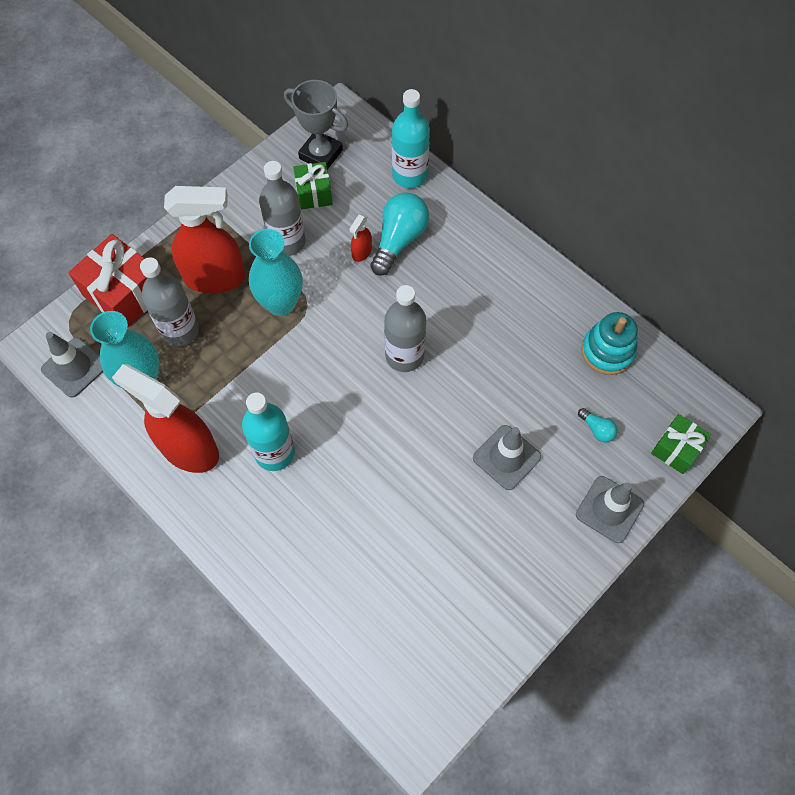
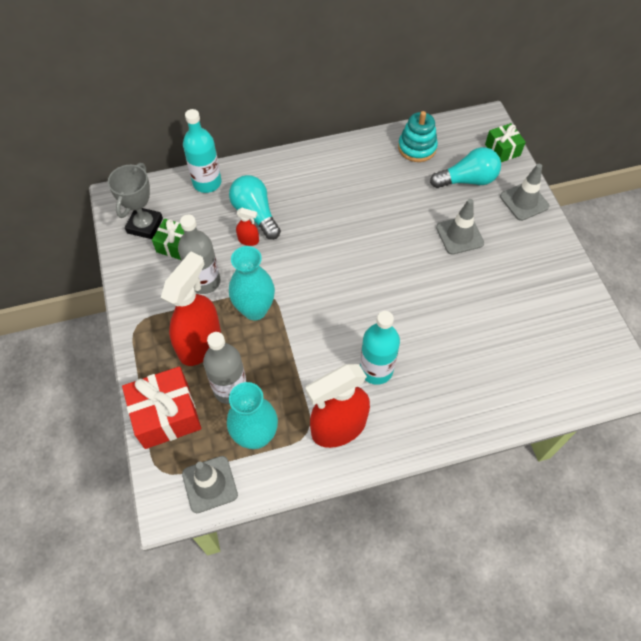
camera: 60 degrees left, 5 degrees down
(321, 154) = (145, 225): grey trophy -> grey trophy turned 45 degrees counterclockwise
(361, 252) = (248, 240): red spray bottle -> red spray bottle turned 45 degrees counterclockwise
(404, 356) = (349, 254): grey bottle -> none
(597, 429) = (467, 180): turquoise light bulb -> turquoise light bulb, size x2.13

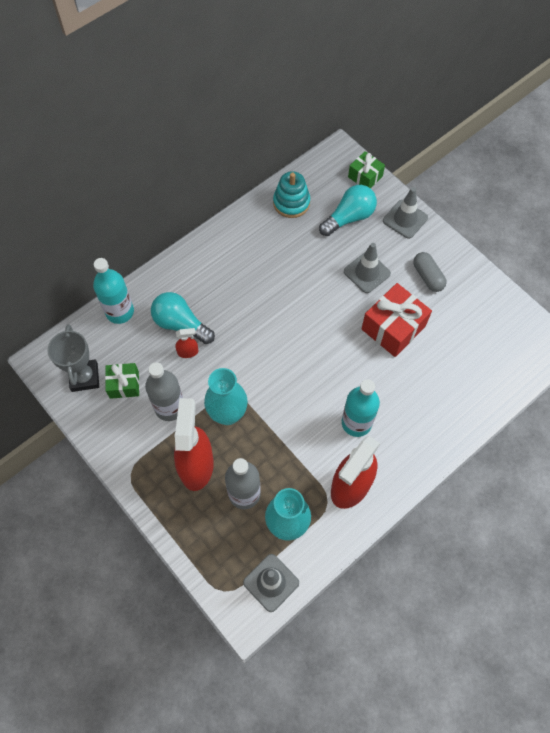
camera: 25 degrees left, 5 degrees up
(166, 415) = (202, 542): red gift -> red gift (393, 328)
(521, 262) = (427, 276): none -> grey capsule

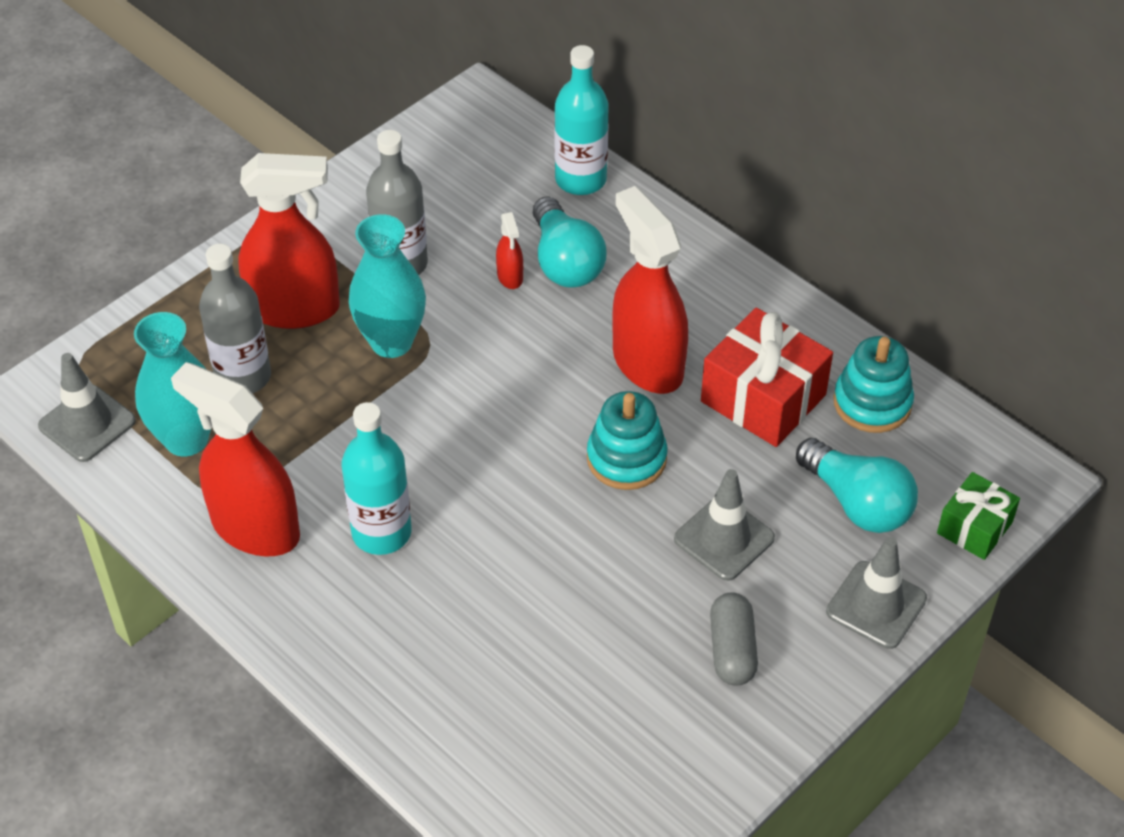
camera: 85 degrees right, 15 degrees down
(84, 377) = (450, 153): grey trophy -> none
(124, 384) = (440, 202): green gift -> none
(181, 324) = (565, 262): turquoise light bulb -> turquoise light bulb turned 135 degrees clockwise
(257, 293) = (647, 363): none -> red spray bottle
(317, 308) = (626, 458): none -> turquoise stacking toy
(393, 328) = (597, 588): red gift -> red gift (763, 398)
(427, 276) = (732, 650): grey capsule -> grey capsule turned 60 degrees counterclockwise

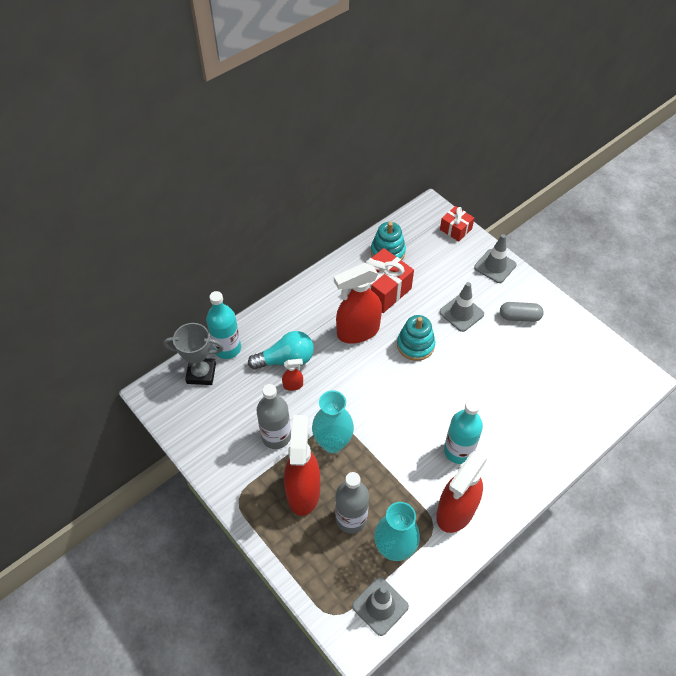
camera: 85 degrees left, 5 degrees up
(523, 153) = (201, 373): none -> grey trophy
(857, 502) = (442, 265): turquoise light bulb -> none
(974, 528) = (455, 229): green gift -> red gift

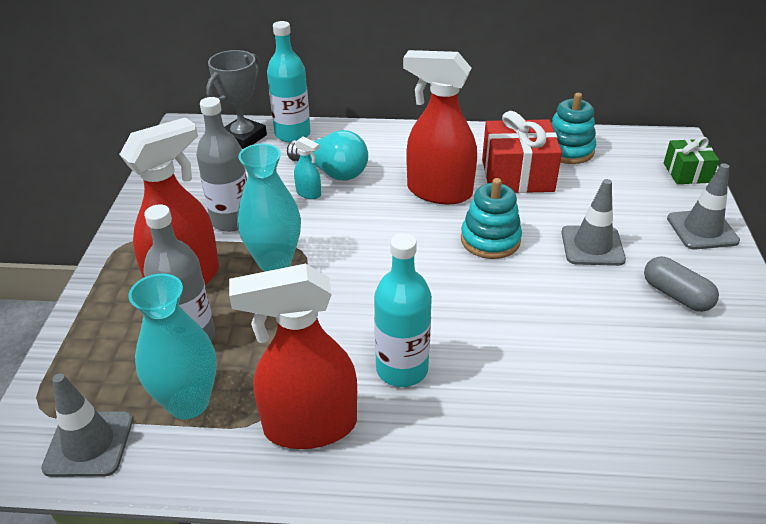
camera: 45 degrees right, 15 degrees down
(201, 373) = (243, 138): grey trophy -> grey trophy turned 75 degrees clockwise
(293, 385) = (308, 193): red spray bottle -> turquoise spray bottle
(455, 229) = (687, 173): red gift -> green gift

